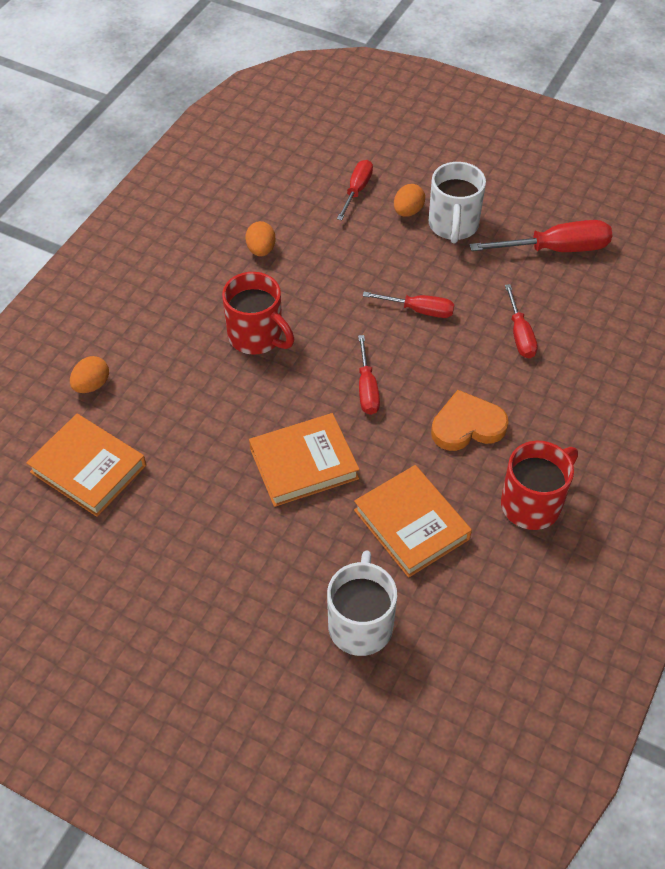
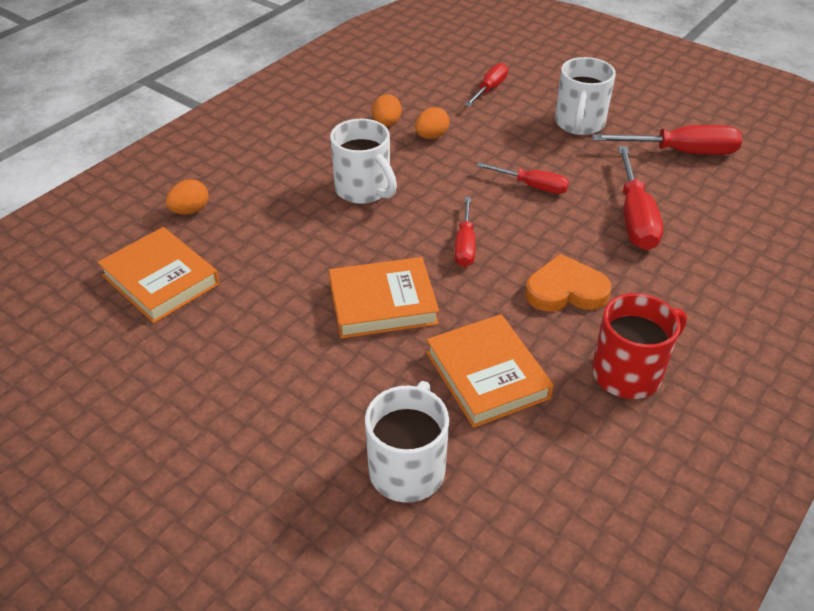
camera: 10 degrees right, 10 degrees down
(257, 337) = (364, 190): red mug -> white mug
(408, 211) = (536, 109): orange egg -> orange egg (431, 136)
(520, 335) = (635, 218): red screwdriver -> red screwdriver, size x1.60

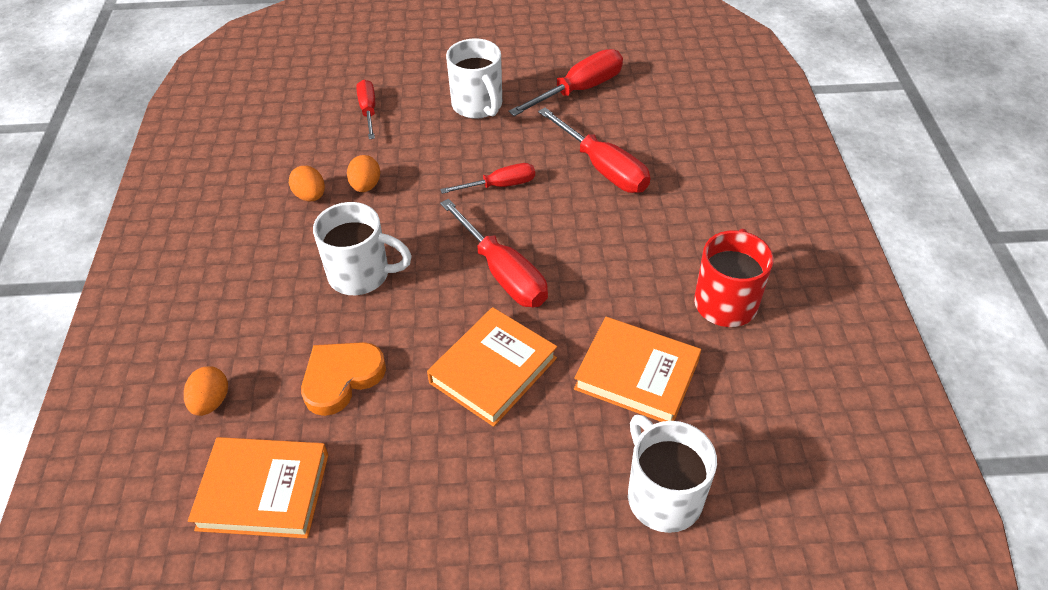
camera: 40 degrees left, 5 degrees up
(465, 245) = (503, 273): red screwdriver -> red screwdriver, size x1.60
(565, 290) = (618, 263): orange heart -> orange heart (341, 378)

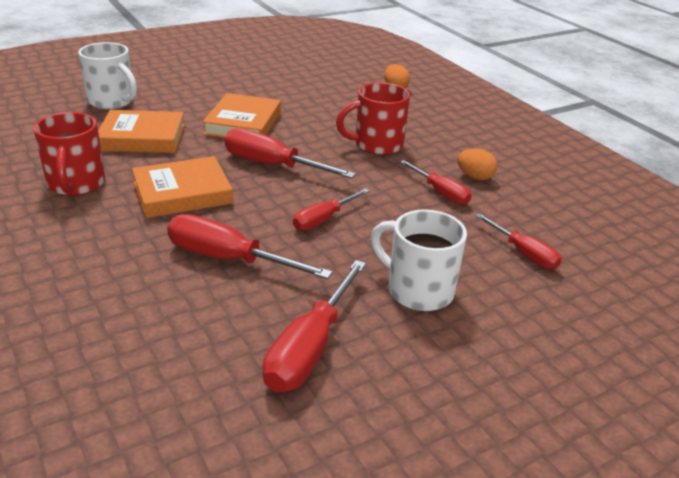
camera: 150 degrees right, 15 degrees down
(263, 491) = (330, 72): orange book -> orange book (182, 193)
(341, 378) = (334, 106): orange heart -> none
(361, 275) = (376, 145): white mug -> red mug
(366, 186) = (440, 193): orange egg -> red screwdriver

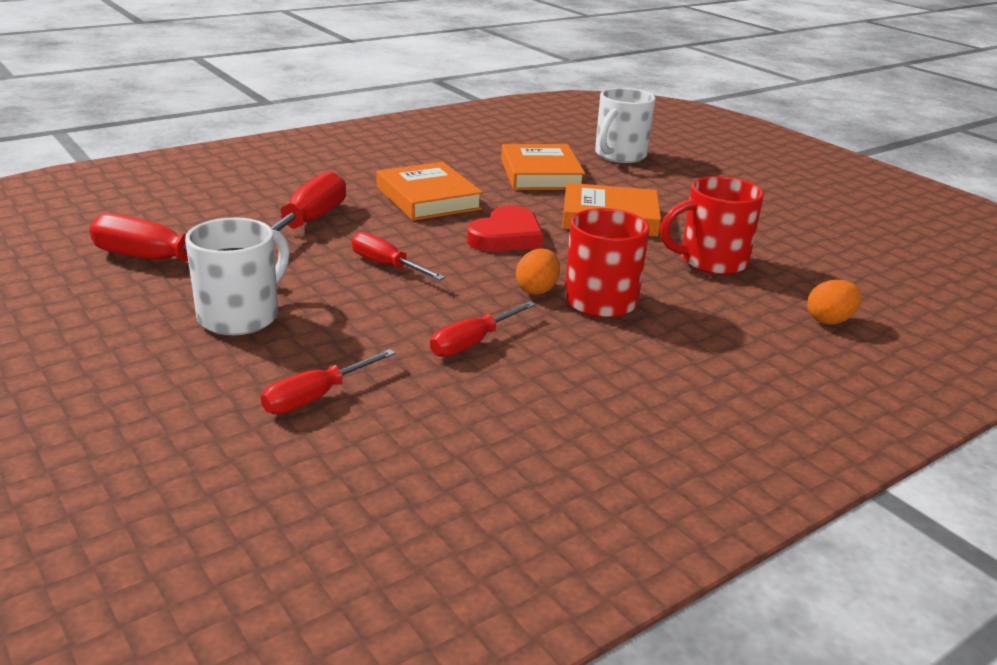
camera: 85 degrees right, 5 degrees down
(76, 184) = (432, 158): red mug -> red mug (710, 262)
(272, 165) = (506, 236): red screwdriver -> red heart
(474, 177) = (531, 375): orange egg -> orange egg (537, 289)

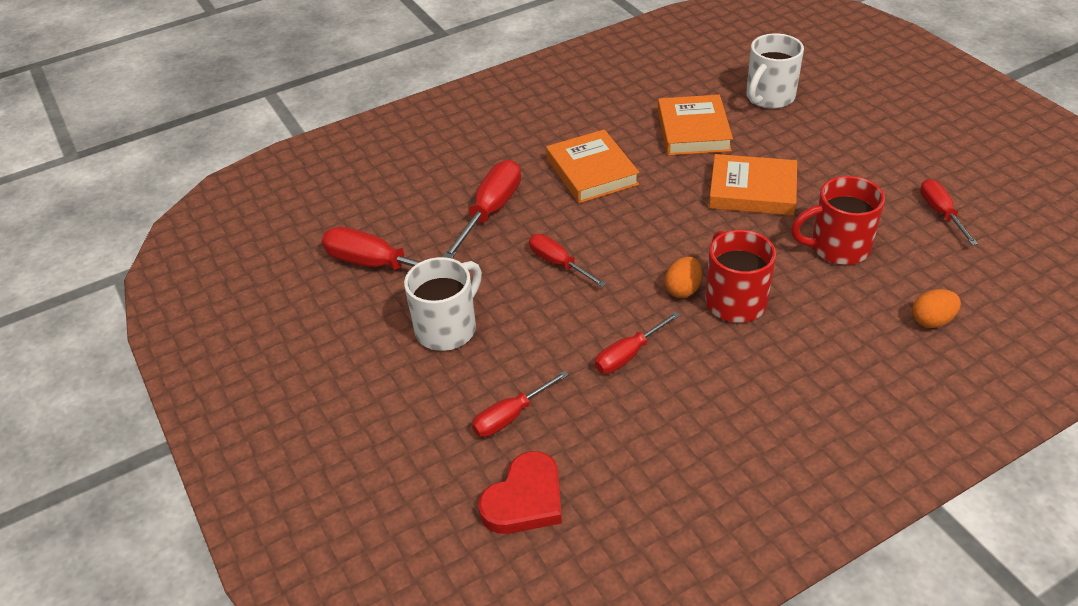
camera: 10 degrees right, 15 degrees up
(506, 236) = (659, 221): red heart -> red heart (525, 499)
(816, 239) = (940, 213): none -> red screwdriver

